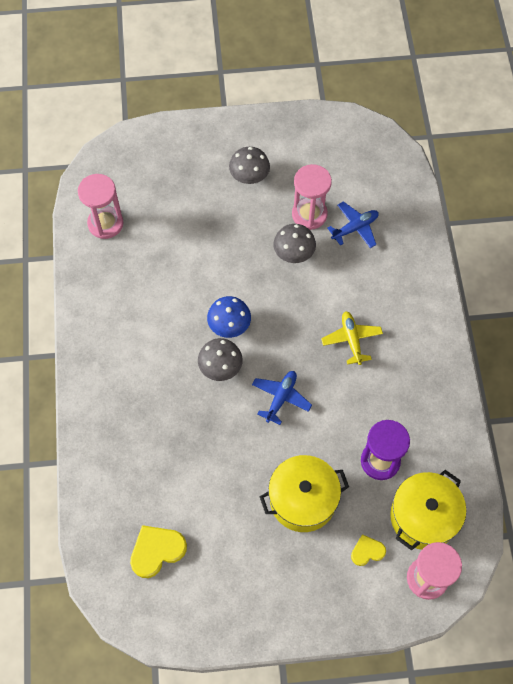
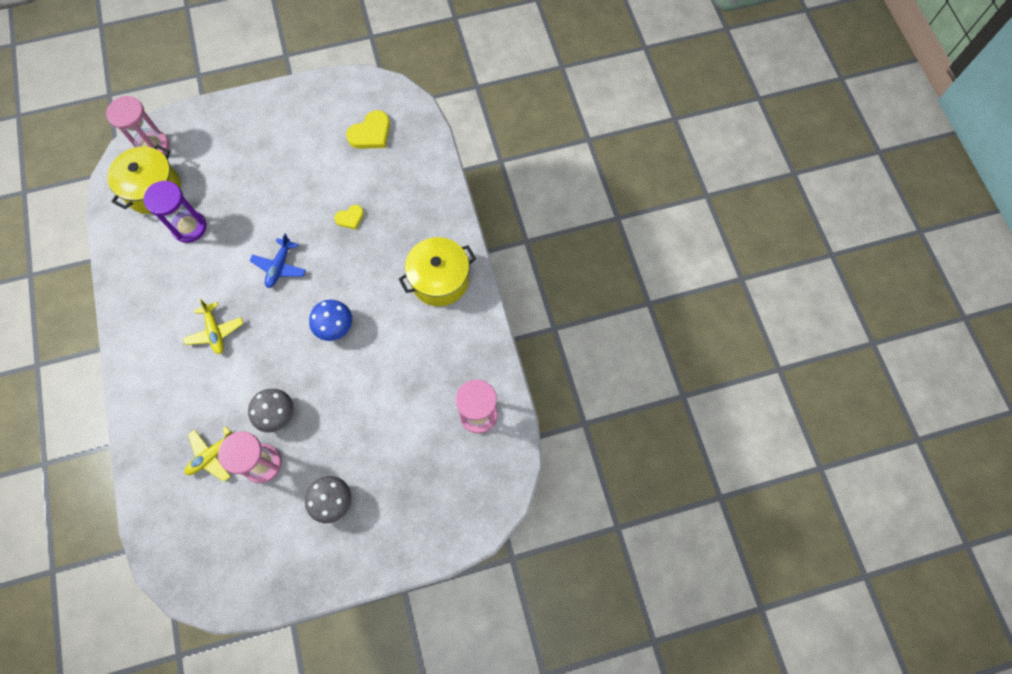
camera: 170 degrees right, 5 degrees up
(220, 367) = (338, 285): grey mushroom -> none
(303, 500) = (255, 187): yellow pot -> yellow pot (439, 280)
(355, 228) = (212, 455): blue plane -> yellow plane
(367, 551) = (201, 158): yellow heart -> yellow heart (350, 218)

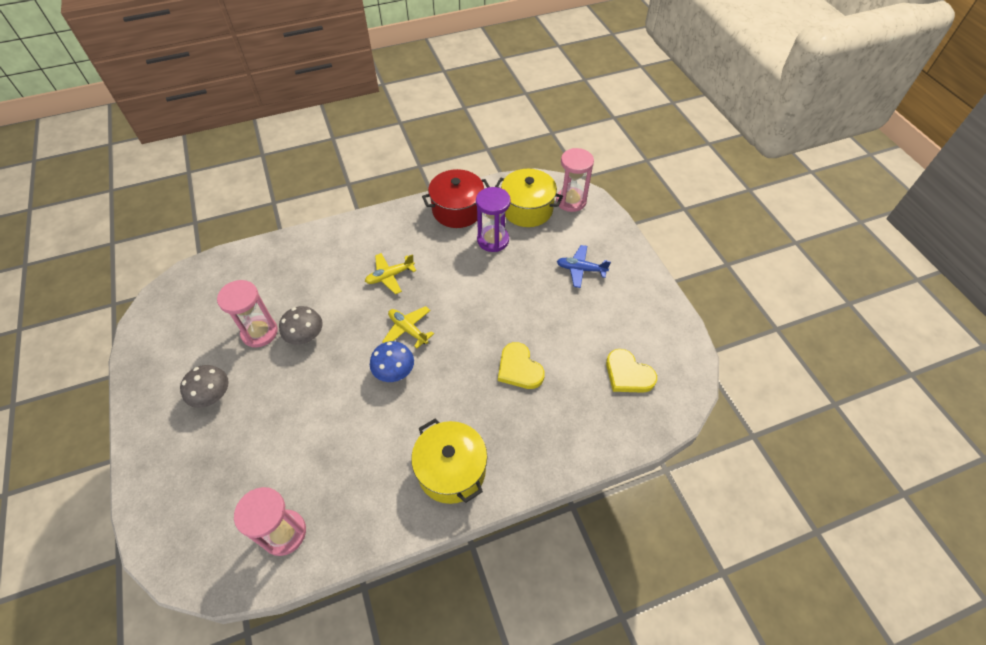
camera: 85 degrees right, 15 degrees down
(135, 260) = (457, 210): none -> red pot
(212, 455) = (273, 294): yellow plane -> yellow plane (408, 329)
(279, 266) = (458, 315): blue plane -> blue plane (581, 269)
(350, 218) = (519, 368): yellow heart -> yellow heart, size x1.67

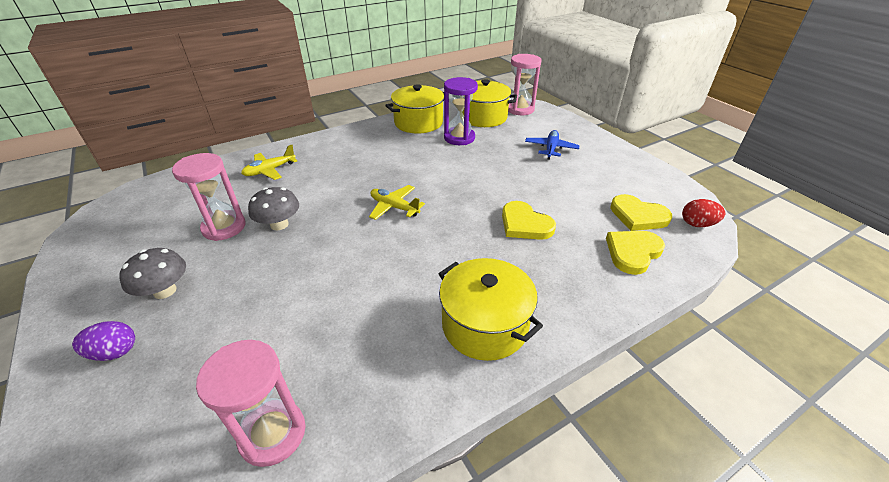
camera: 10 degrees left, 15 degrees down
(179, 448) = (114, 352): none -> purple egg
(390, 276) = (364, 170): yellow plane -> yellow plane (270, 170)
(394, 371) = (388, 242): blue mushroom -> none
(457, 210) = (418, 123): red pot -> yellow pot
(581, 269) = (551, 149): blue plane -> blue plane turned 105 degrees clockwise
(603, 416) = (633, 252): none -> yellow heart
(679, 393) = (697, 224): none -> red egg

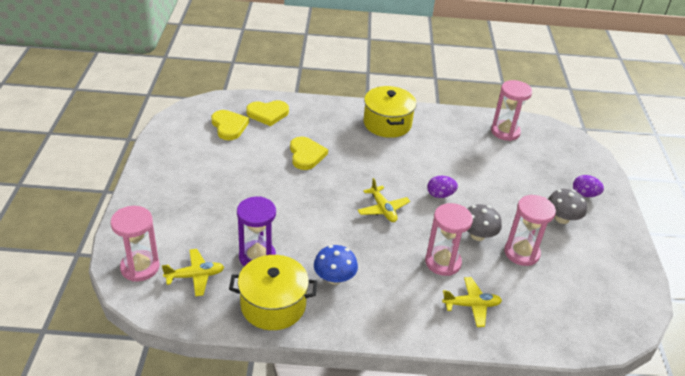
camera: 150 degrees left, 0 degrees up
(308, 188) = (443, 262): none -> pink hourglass
(341, 249) = (440, 195): none -> purple egg
(392, 147) = (334, 278): none -> blue mushroom
(483, 117) = (195, 276): yellow pot -> yellow plane
(551, 149) = (196, 200): blue plane -> none
(697, 224) = (205, 107): red egg -> none

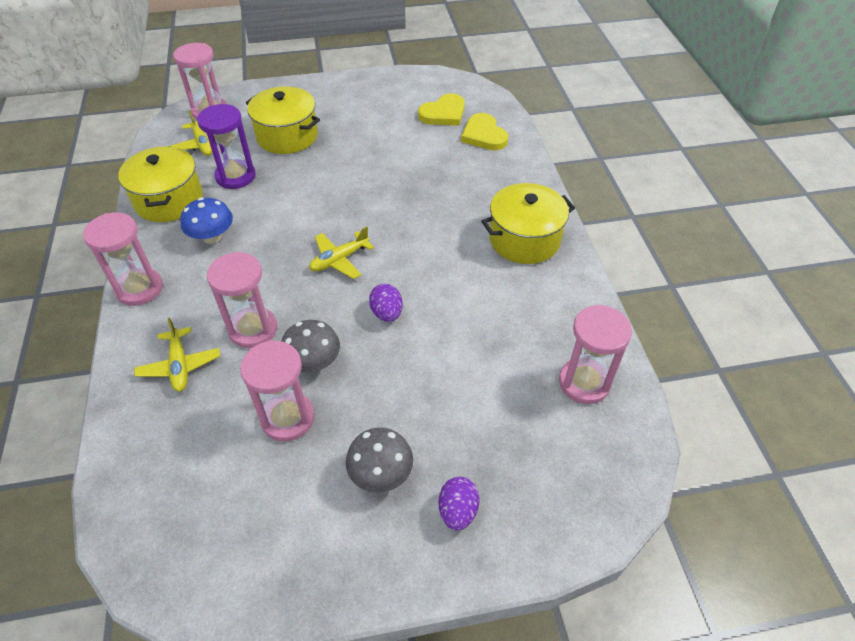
camera: 80 degrees right, 10 degrees up
(212, 218) = (287, 136): none -> yellow pot
(306, 155) = (418, 179): yellow heart -> none
(385, 328) = (139, 288): none -> pink hourglass

